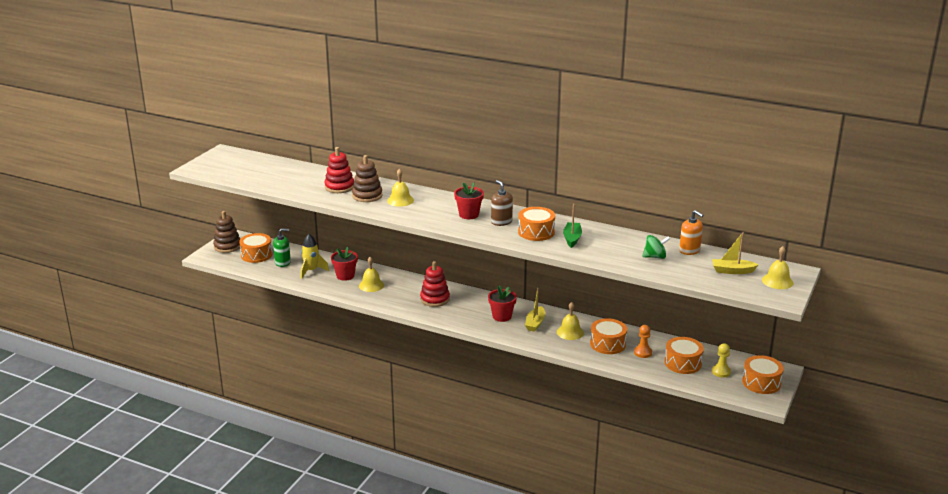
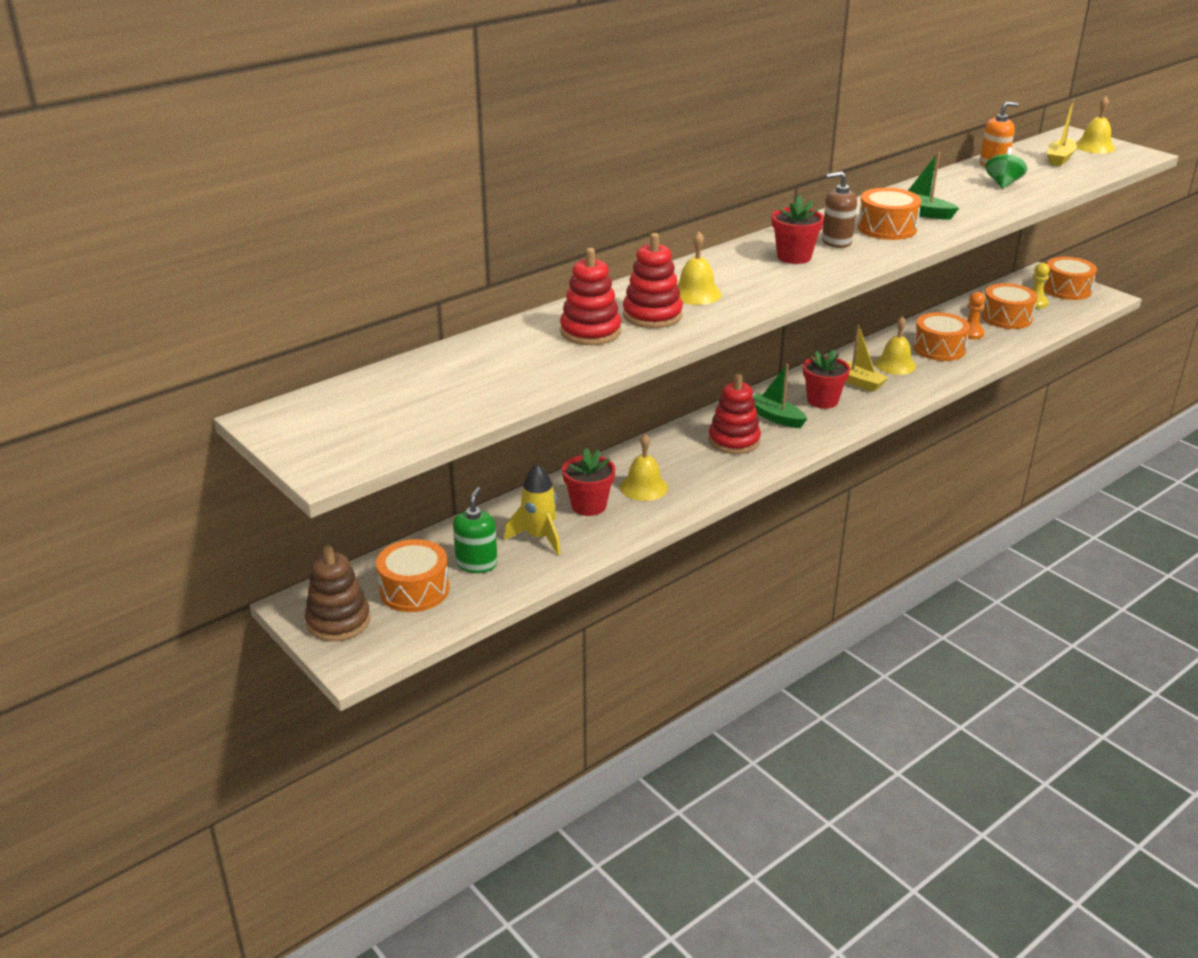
camera: 65 degrees left, 5 degrees up
(367, 196) = (652, 315): brown stacking toy -> red stacking toy
(470, 306) = (776, 418): none -> green boat

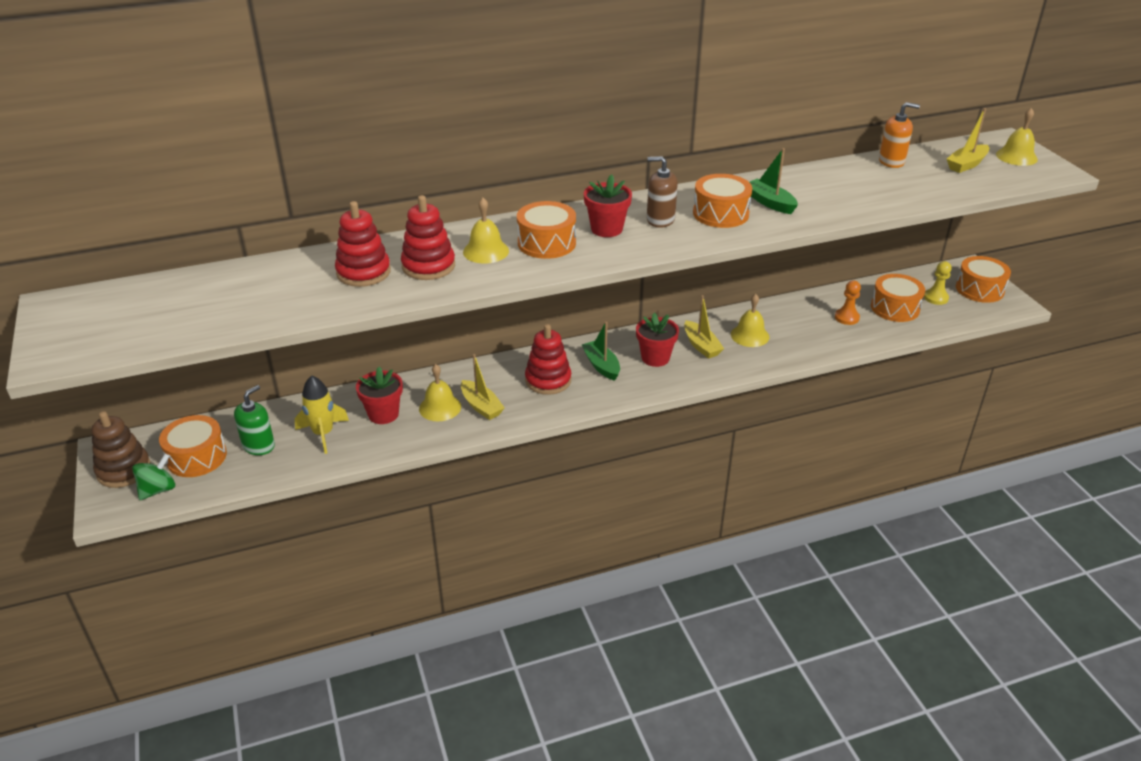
camera: 20 degrees right, 5 degrees up
(686, 477) = (481, 406): none -> yellow boat
(939, 348) = (803, 327): orange drum -> orange drum (546, 243)
(1003, 184) = (881, 183): green spinning top -> green spinning top (158, 490)

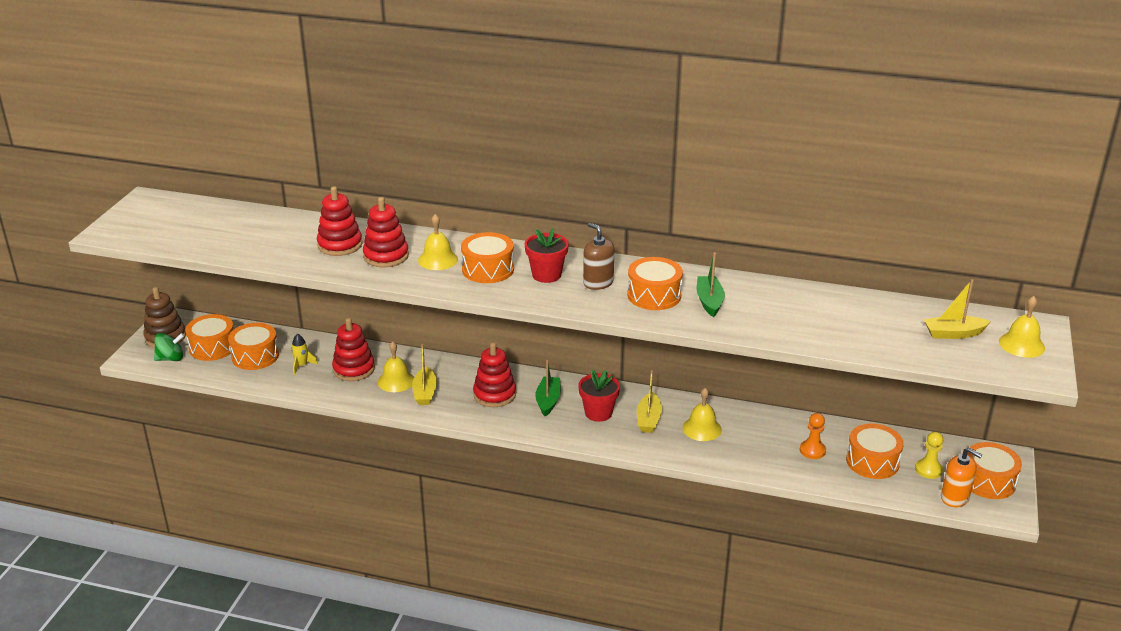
camera: 35 degrees right, 5 degrees down
(259, 446) = (255, 356): green soap dispenser -> orange drum
(323, 434) = (302, 366): yellow rocket -> yellow rocket, size x0.63
(383, 414) = (354, 369): red flower pot -> red stacking toy
(891, 161) = (881, 305): orange soap dispenser -> orange soap dispenser (955, 498)

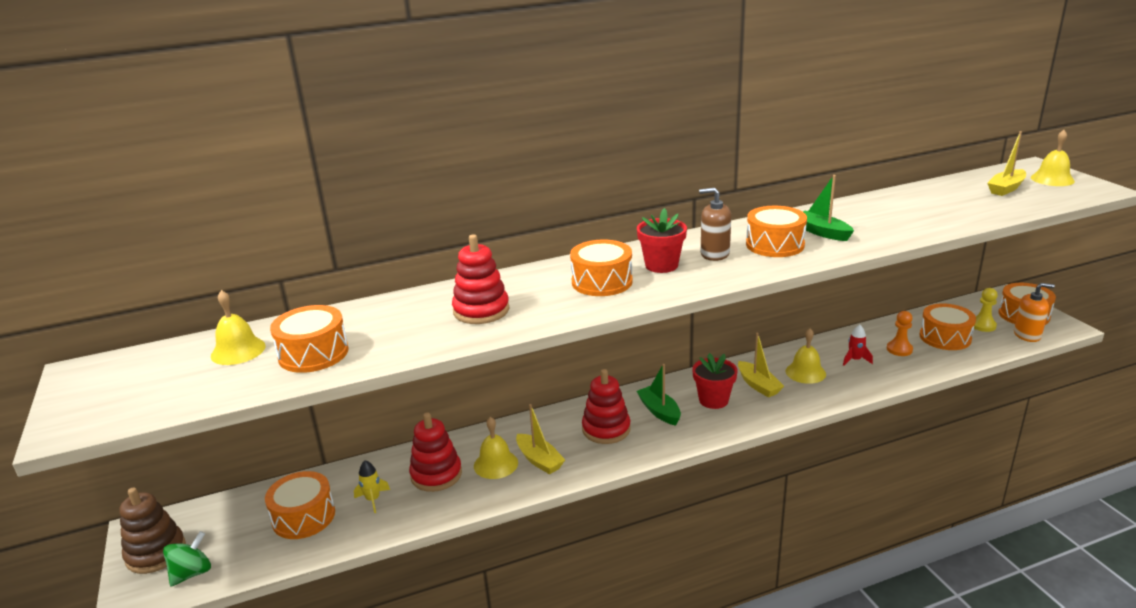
camera: 35 degrees left, 5 degrees down
(213, 347) = (236, 533): orange drum -> orange drum (313, 353)
(340, 245) = (413, 320): red stacking toy -> none
(438, 259) = (539, 293): yellow bell -> yellow bell (238, 351)
(759, 439) = (855, 360): none -> red rocket

